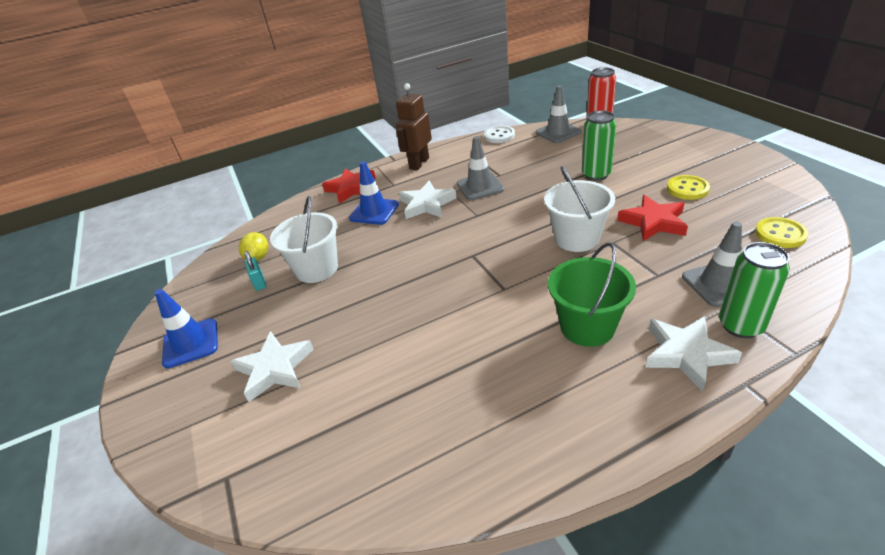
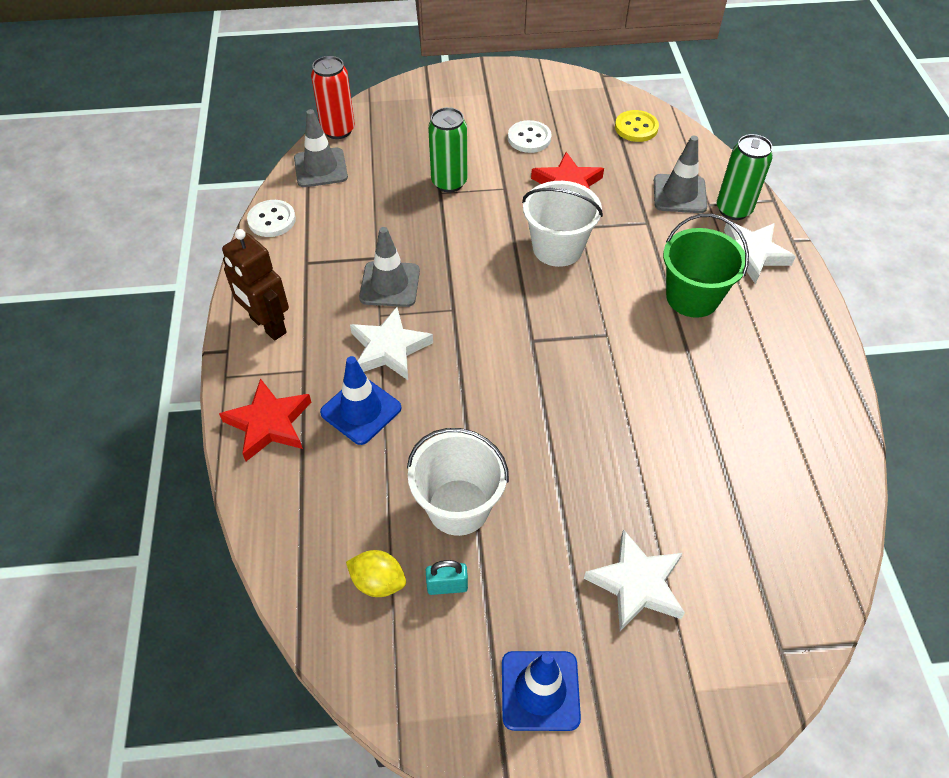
camera: 75 degrees left, 15 degrees up
(687, 189) = (529, 138): yellow button -> white button

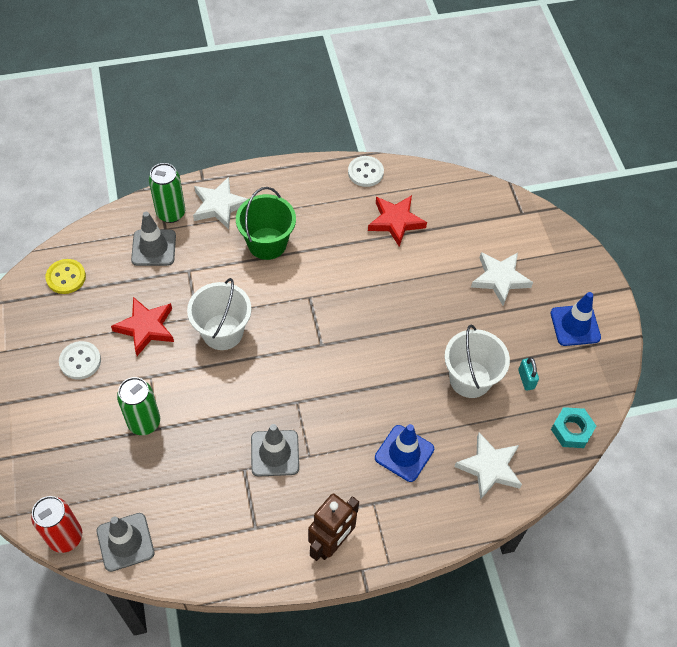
camera: 100 degrees left, 5 degrees up
(269, 423) = (427, 517): red star -> red star (395, 221)
(272, 220) = (202, 571): white button -> white button (365, 172)
(349, 636) = (571, 430): none -> turquoise nut
(378, 582) = (533, 419): yellow lemon -> none
(389, 348) = (343, 443): white star -> white star (489, 468)

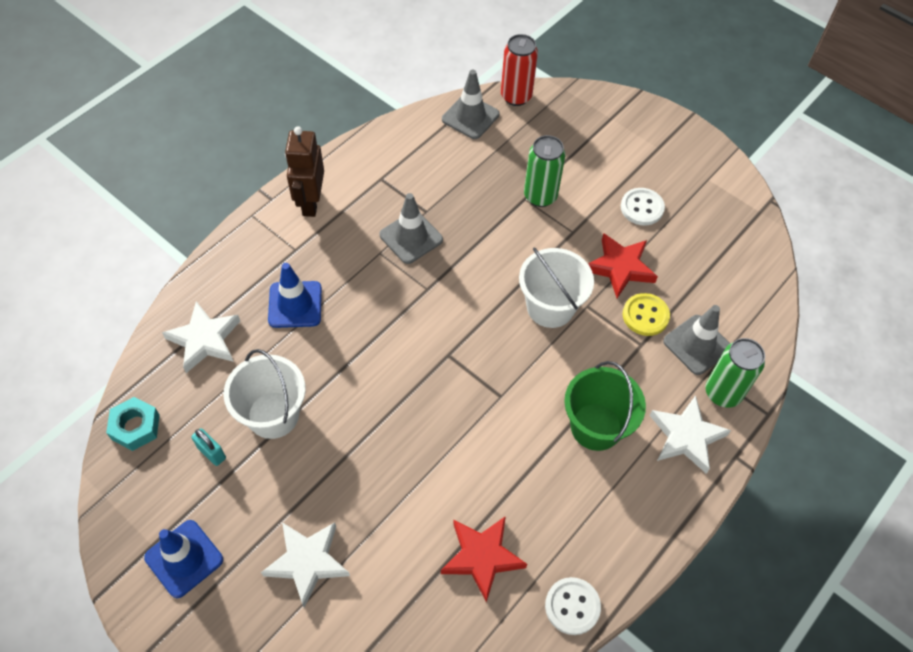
camera: 145 degrees right, 0 degrees up
(66, 277) = (737, 265): yellow button -> yellow button (645, 315)

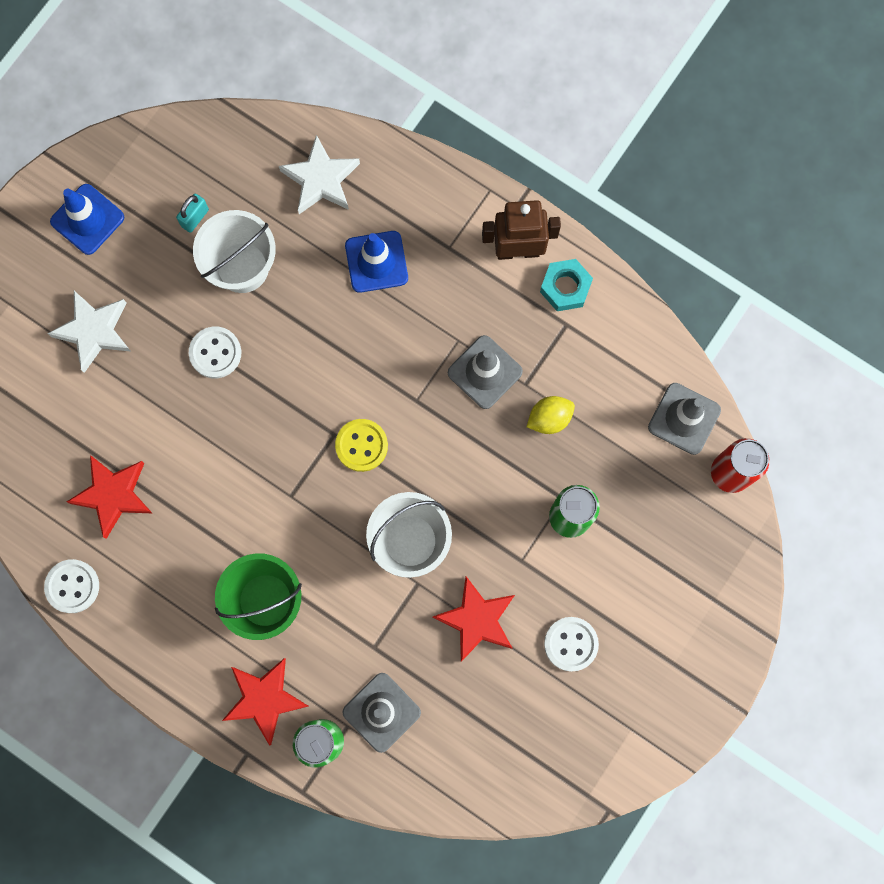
camera: 85 degrees right, 20 degrees up
(135, 427) = (214, 139): turquoise nut -> turquoise nut (565, 287)
(353, 447) = (215, 353): none -> white button
(457, 199) = (549, 418): none -> yellow lemon
(645, 315) = (413, 651): yellow button -> yellow button (361, 445)
(686, 437) = (264, 699): white star -> red star

